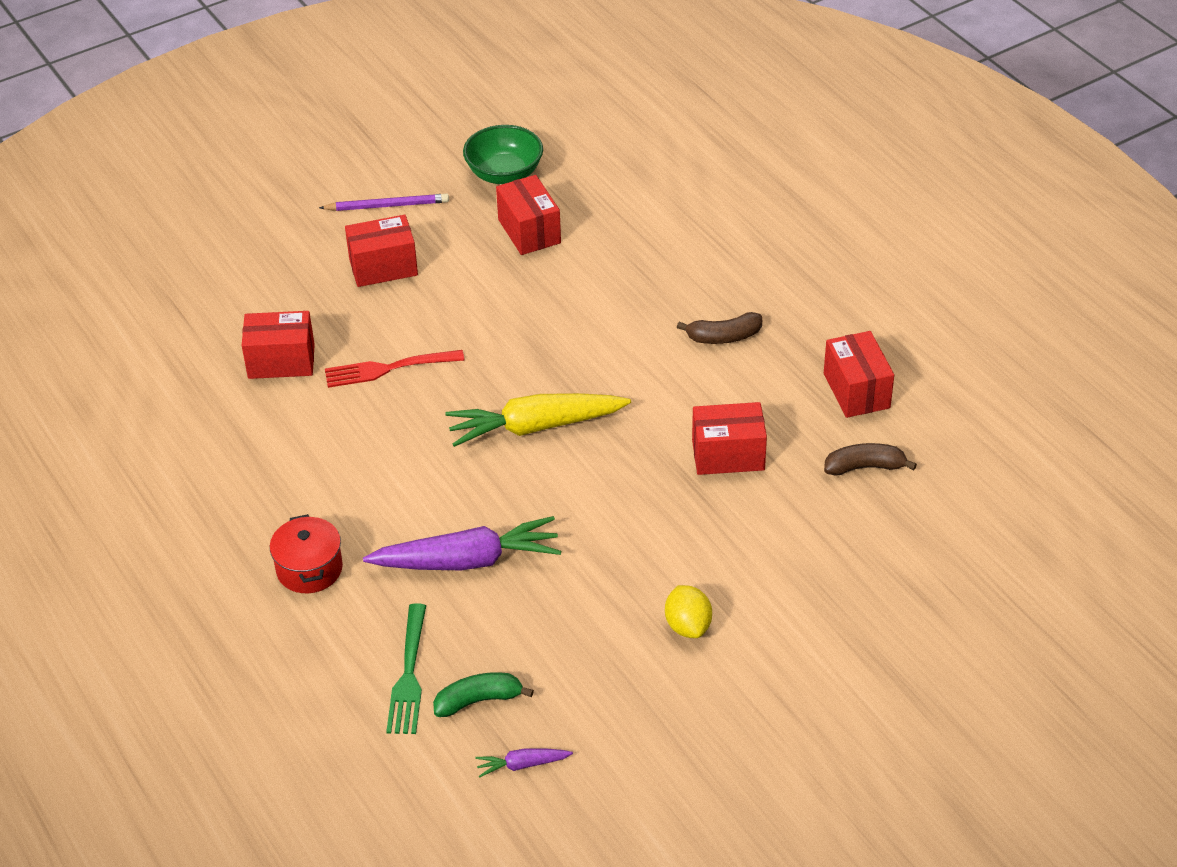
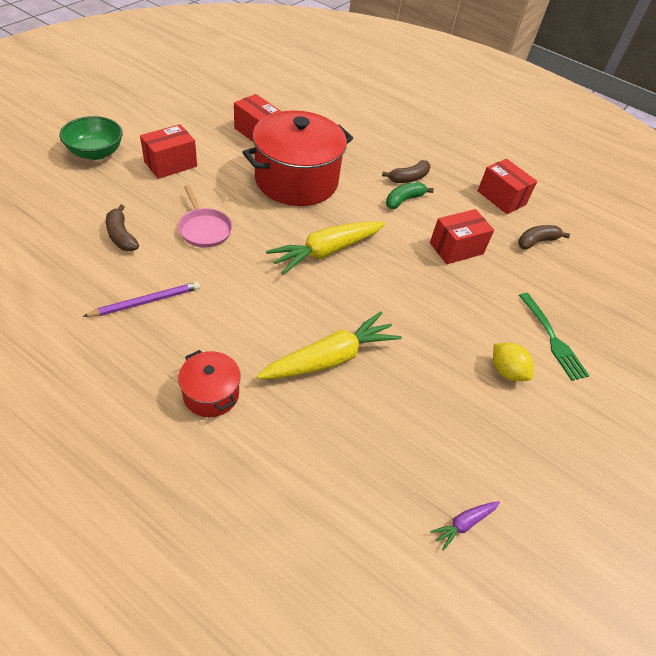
camera: 30 degrees left, 5 degrees up
(281, 361) = (121, 236): red box -> brown banana
(387, 205) = (156, 127): purple pencil -> purple pencil (146, 301)
(388, 369) = (204, 229): red fork -> pink pan
(408, 675) = (334, 467): green fork -> green fork (552, 339)
(467, 561) = (330, 358): purple carrot -> yellow carrot
(478, 700) = (399, 474): green banana -> green banana (404, 200)
(504, 174) = (225, 103): green bowl -> green bowl (96, 152)
(548, 316) = (296, 180): none -> red pot

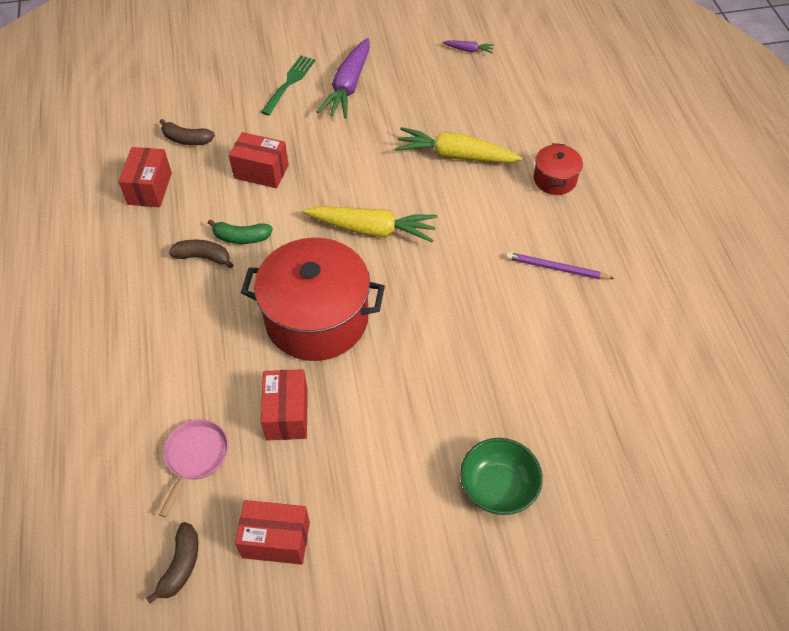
camera: 130 degrees left, 5 degrees up
(121, 236) = (538, 346): brown banana -> brown banana (181, 565)
(170, 164) = (427, 418): red box -> red box (276, 540)
(204, 229) = (457, 311): pink pan -> pink pan (195, 457)
(506, 371) = (348, 86): yellow lemon -> purple carrot

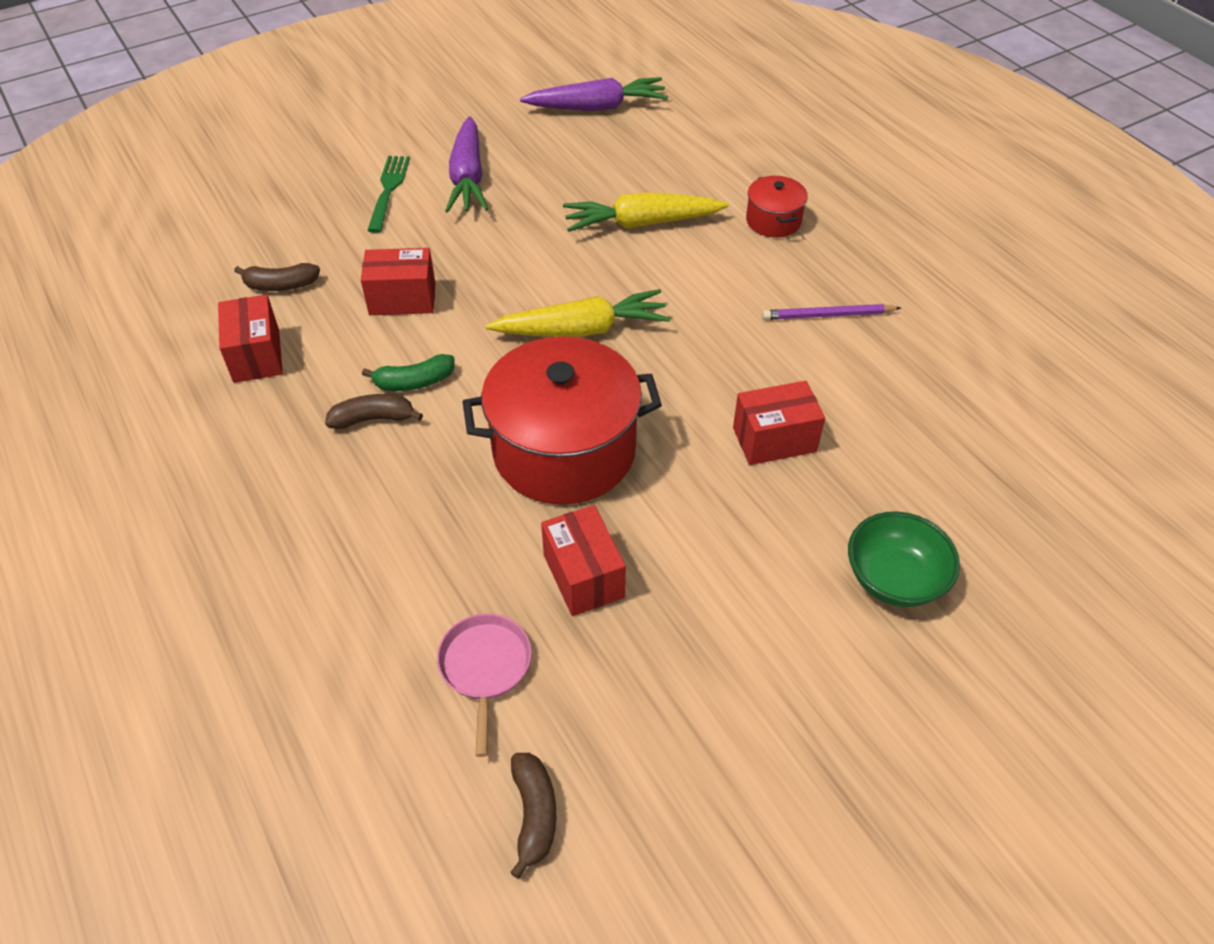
camera: 20 degrees left, 5 degrees down
(276, 540) = (648, 736): red box -> red box (774, 440)
(468, 50) = (597, 107): purple carrot -> purple carrot, size x2.20

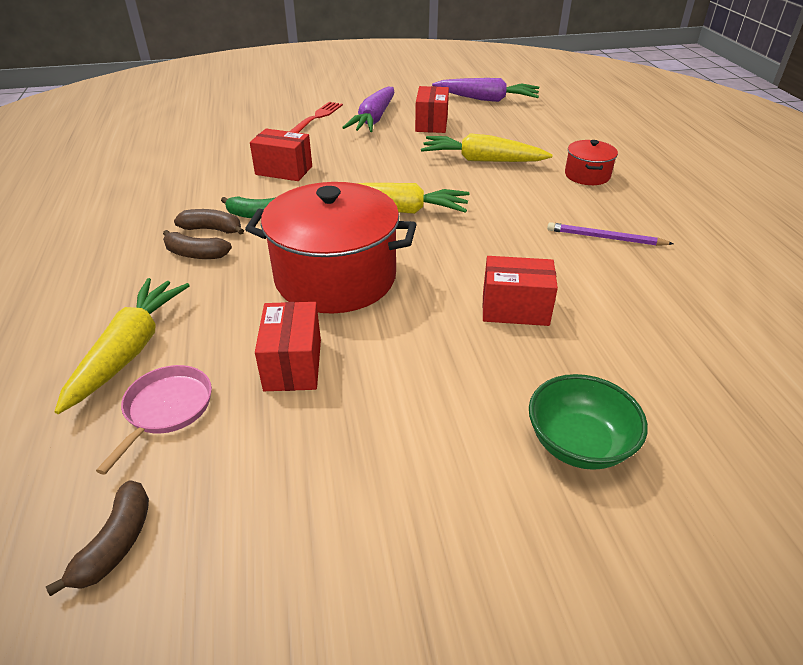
camera: 20 degrees right, 10 degrees down
(256, 355) = (166, 181): red box -> red box (431, 124)
(281, 285) = (211, 150): brown banana -> brown banana (196, 254)
(388, 190) = (317, 117): green fork -> red fork
(394, 612) = (130, 350): none -> yellow carrot

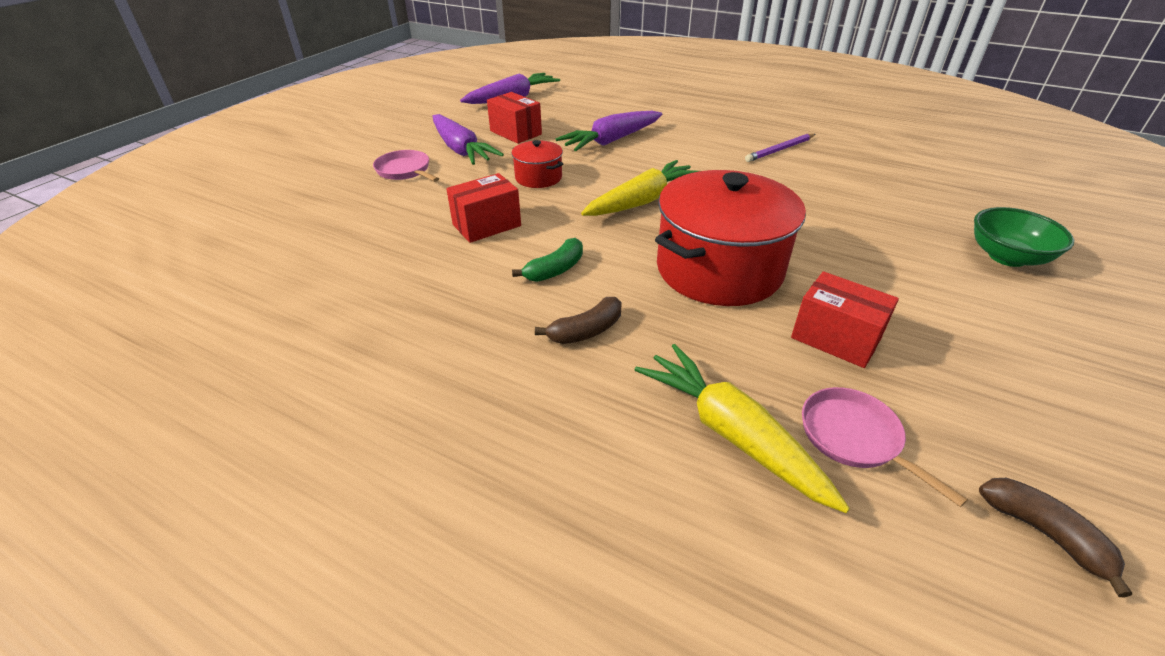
camera: 50 degrees left, 0 degrees up
(212, 229) = (548, 304): brown banana -> none
(317, 117) = (405, 171): red fork -> pink pan
(482, 160) = (611, 140): yellow carrot -> purple carrot
(515, 309) = (838, 215): red box -> none
(587, 175) = (689, 119): red pot -> red pot (538, 177)

